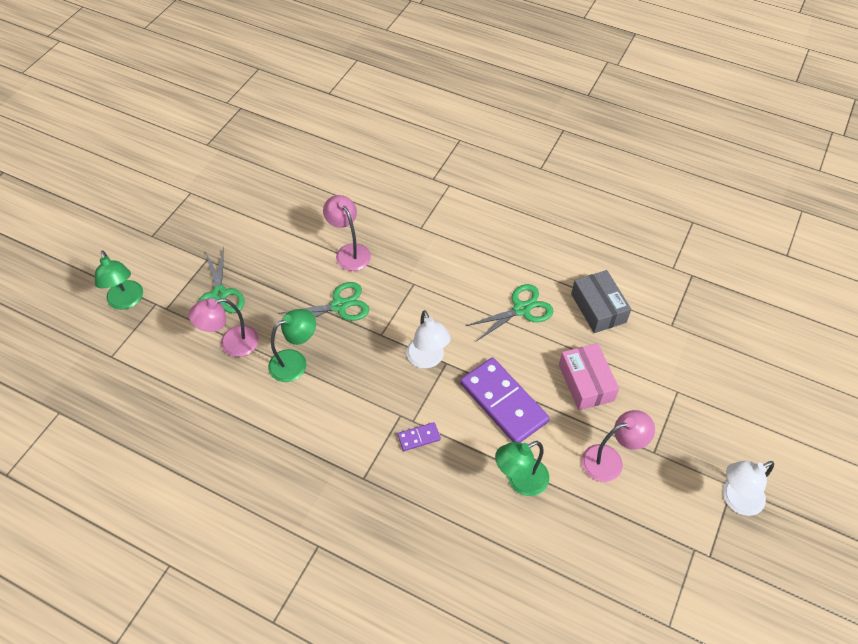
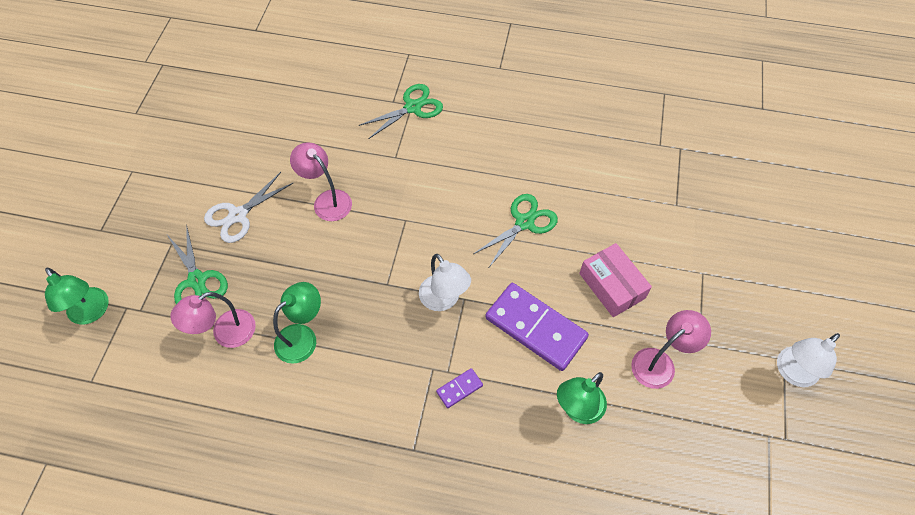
camera: 15 degrees left, 5 degrees up
(269, 248) = (238, 215): none -> white scissors
(339, 306) = (333, 262): green scissors -> green scissors (413, 107)
(598, 308) = (600, 203): grey box -> none

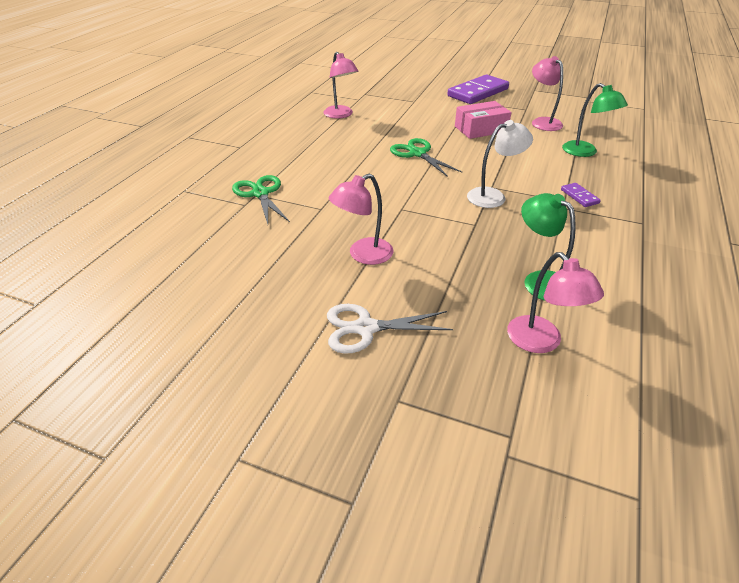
camera: 80 degrees left, 20 degrees down
(92, 312) = (518, 505): green lamp -> none
(197, 280) = (463, 370): green scissors -> none
(238, 215) = (365, 328): white scissors -> white scissors turned 120 degrees clockwise
(535, 328) = (518, 160): purple domino -> purple domino (478, 92)
(605, 135) = (341, 115): none -> pink lamp
(792, 373) = (543, 89): white lamp -> none

